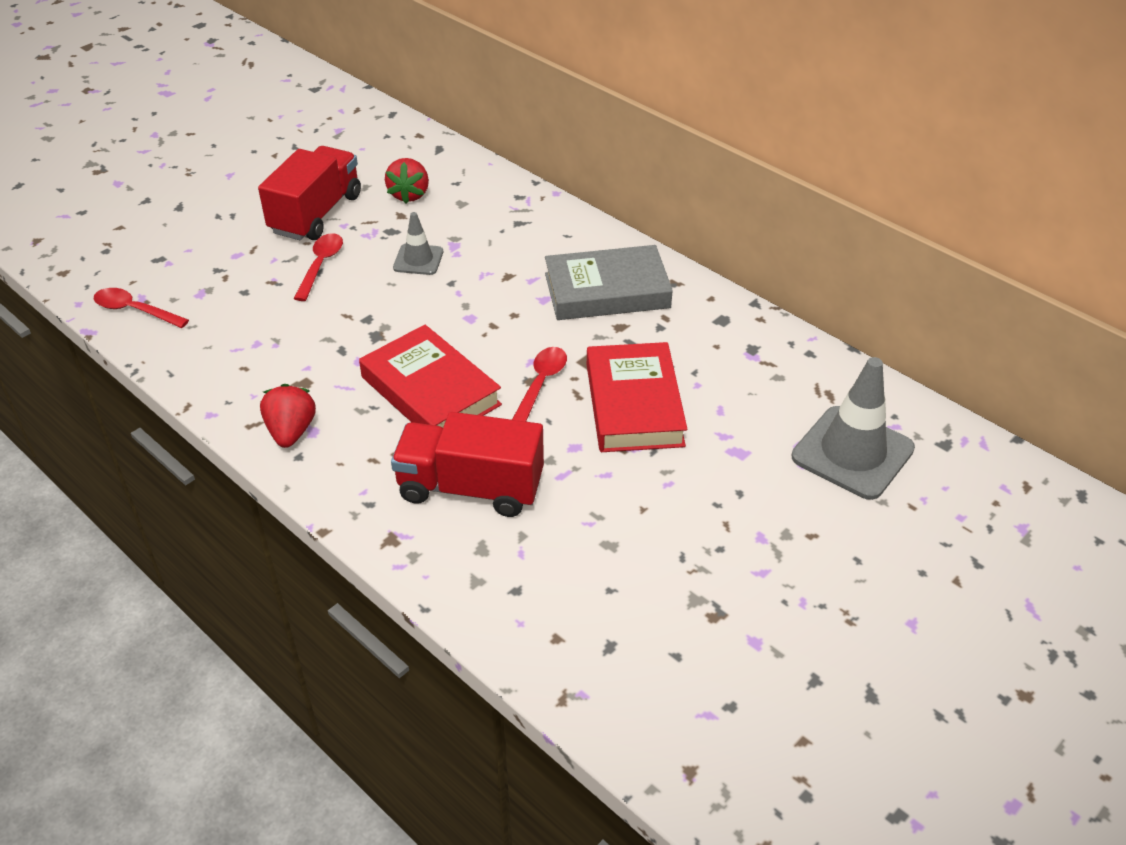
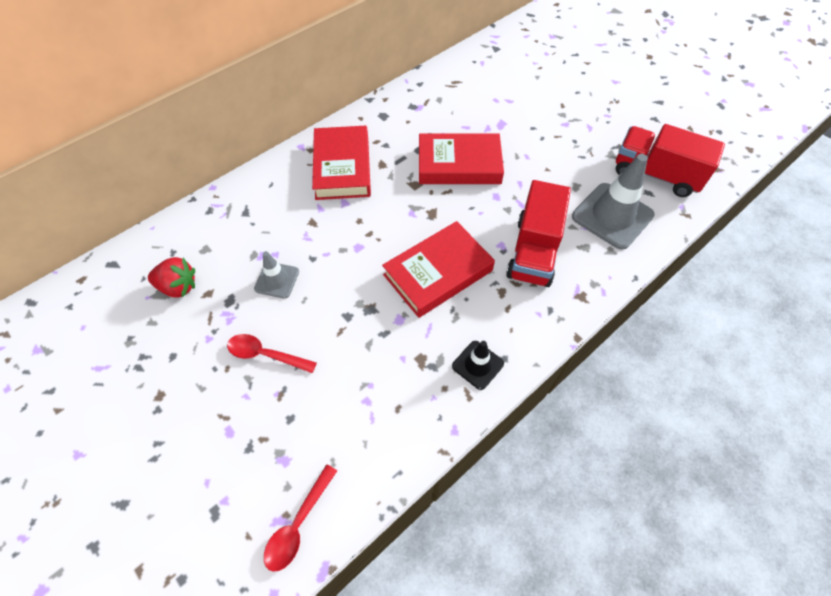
camera: 85 degrees left, 15 degrees up
(291, 432) = (477, 365): red strawberry -> black traffic cone
(316, 214) = (183, 362): red truck -> red truck (655, 174)
(541, 384) = (436, 209): red spoon -> none
(607, 291) = (342, 167): grey book -> red book
(852, 453) = (502, 81): grey traffic cone -> grey traffic cone (612, 216)

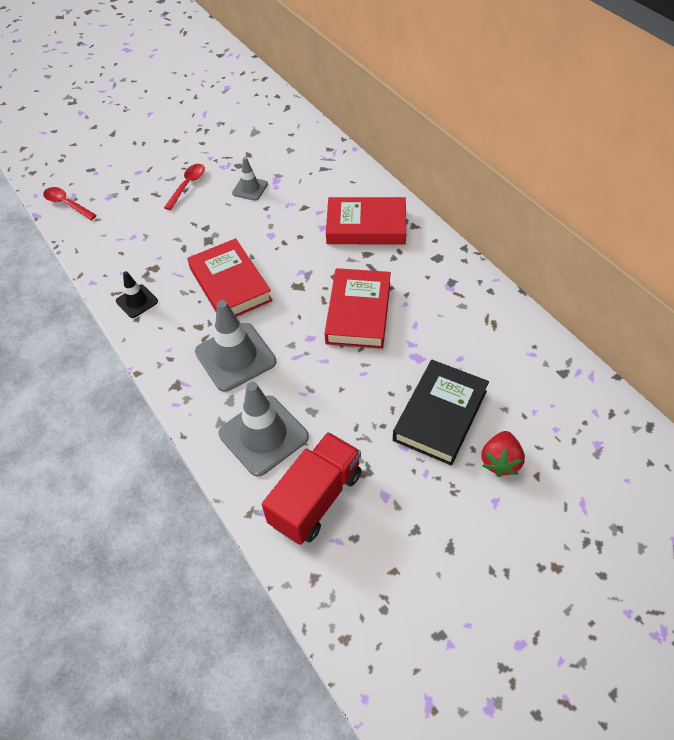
camera: 100 degrees right, 5 degrees down
(178, 287) = (258, 140): red strawberry -> red strawberry (500, 461)
(533, 251) = (235, 357): red truck -> grey traffic cone
(554, 109) = (440, 415): none -> black book

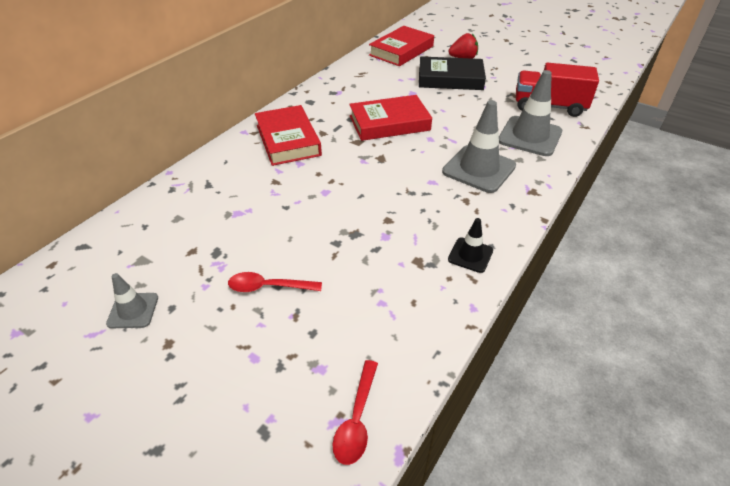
camera: 115 degrees left, 10 degrees down
(230, 284) = (405, 197): red book -> red book (401, 51)
(250, 188) = (258, 228): grey traffic cone -> grey traffic cone (133, 310)

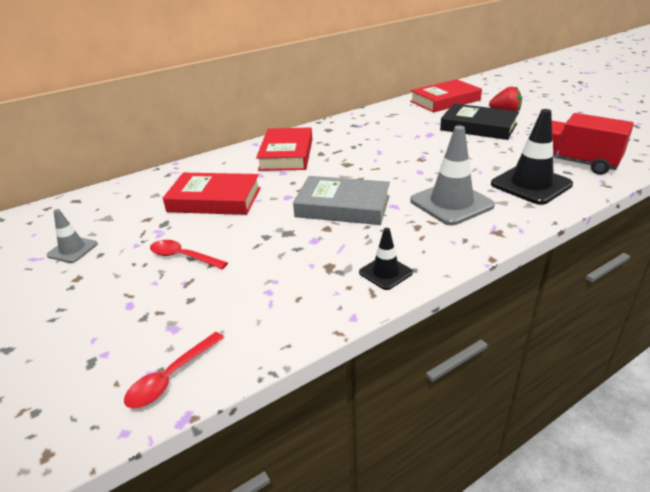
camera: 25 degrees right, 10 degrees down
(386, 192) = (343, 206): none -> grey book
(389, 123) = (388, 154): red book -> red book (214, 200)
(529, 136) = (531, 184): grey traffic cone -> black traffic cone

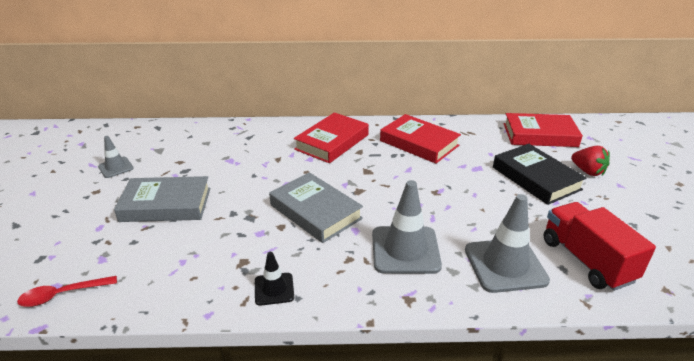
camera: 30 degrees right, 0 degrees up
(183, 257) = (166, 204): red spoon -> grey book
(214, 200) = (236, 164): red book -> red book (419, 143)
(531, 184) = (505, 265): black traffic cone -> grey traffic cone

